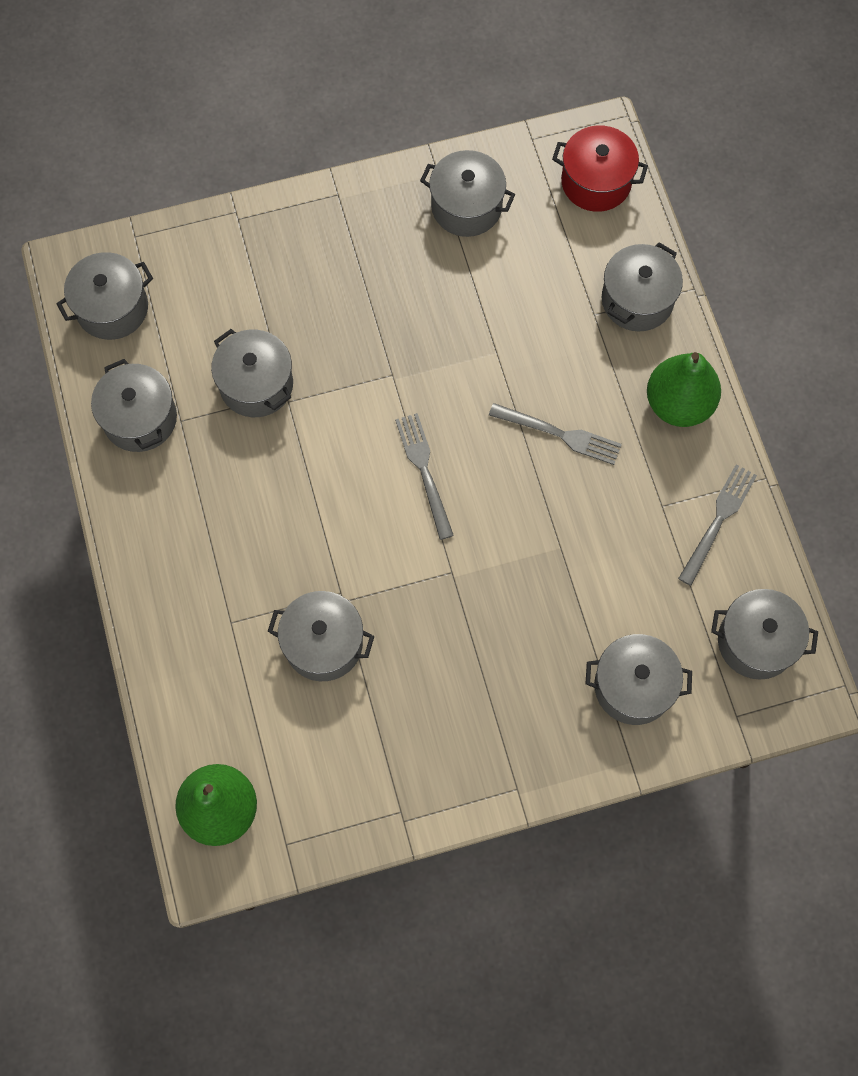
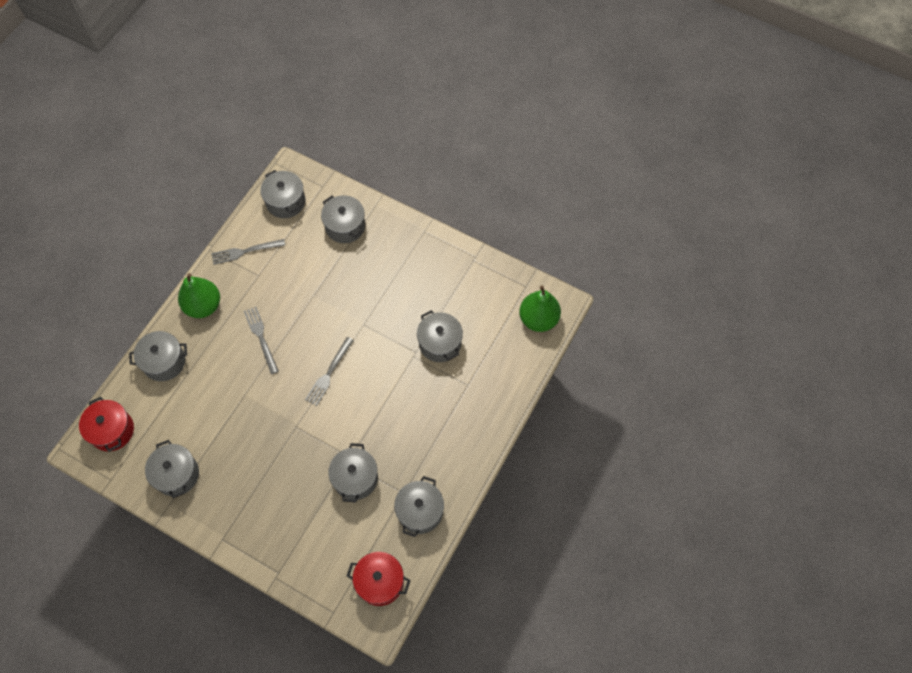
camera: 135 degrees left, 5 degrees down
(112, 308) = (380, 582): grey pot -> red pot

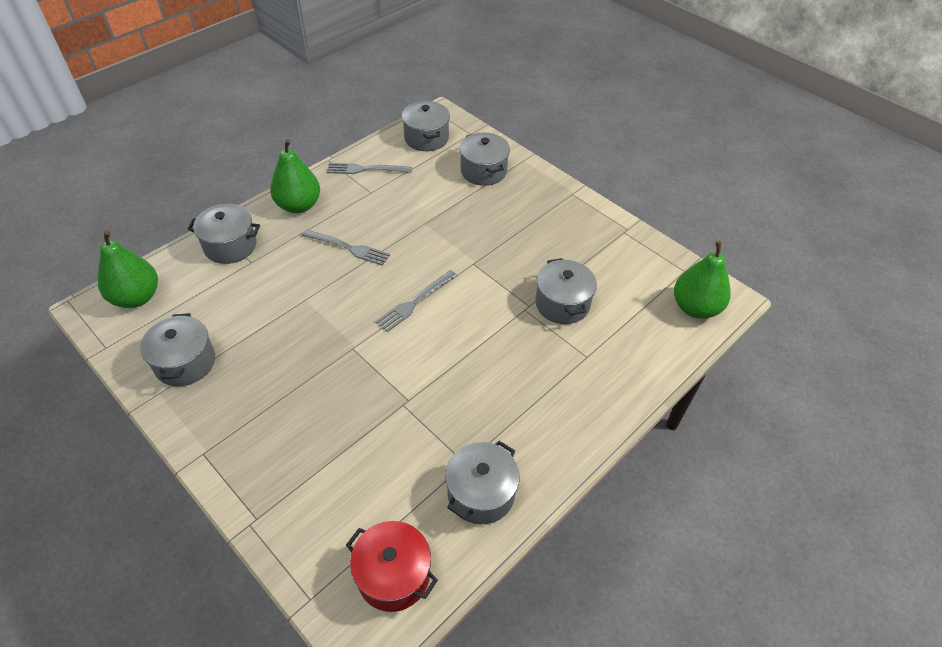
camera: 15 degrees right, 15 degrees down
(112, 430) = (137, 297): red pot -> green pear
(261, 337) = (349, 248): grey fork -> grey fork turned 120 degrees clockwise
(355, 478) = (406, 427): grey pot -> none

